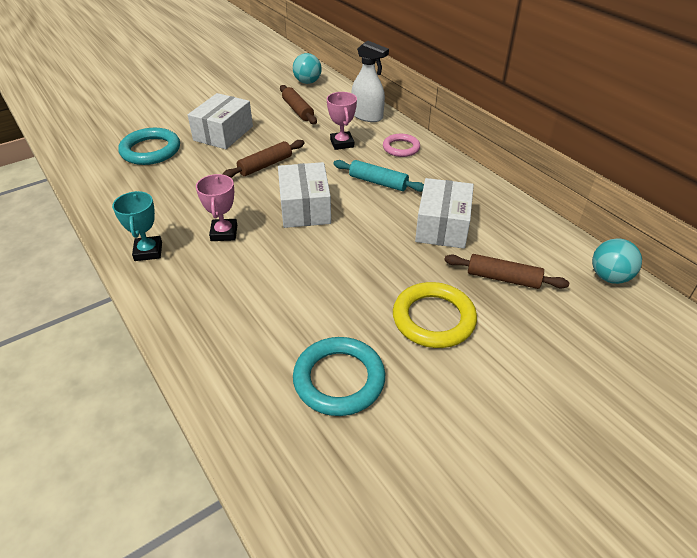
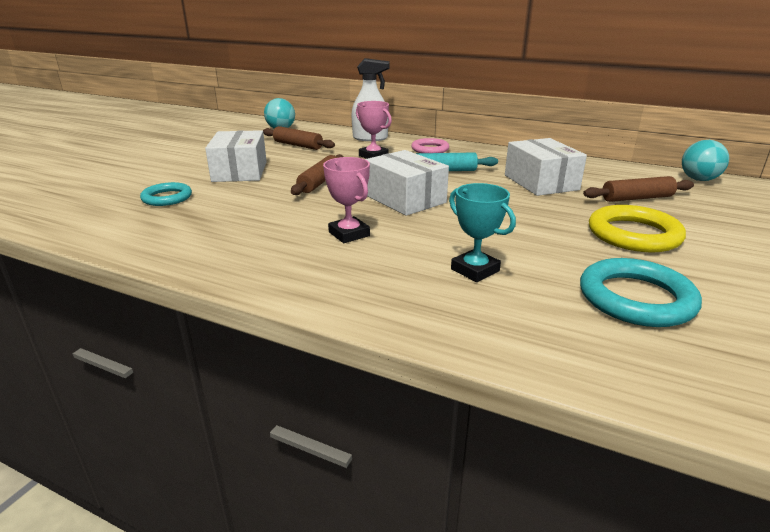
camera: 30 degrees left, 15 degrees down
(148, 251) = (279, 270): turquoise trophy -> turquoise trophy (475, 270)
(150, 150) = (167, 198): turquoise ring -> turquoise ring, size x0.63

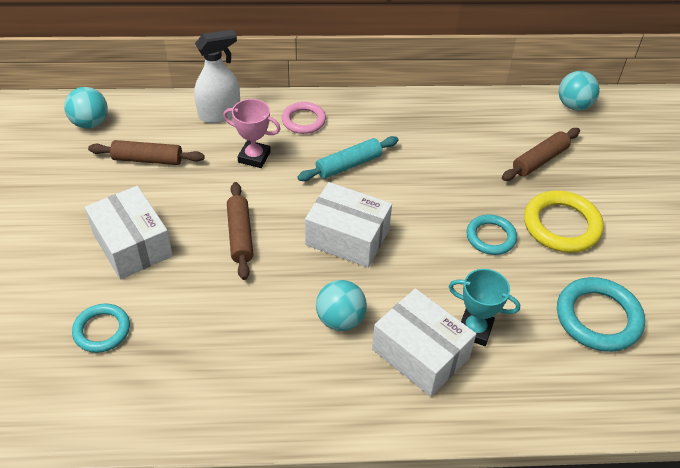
camera: 30 degrees left, 20 degrees up
(349, 234) = (340, 319): pink trophy -> turquoise ball
(540, 182) = (449, 158): white box -> white box (420, 353)
(545, 225) = (490, 237): none -> turquoise ring

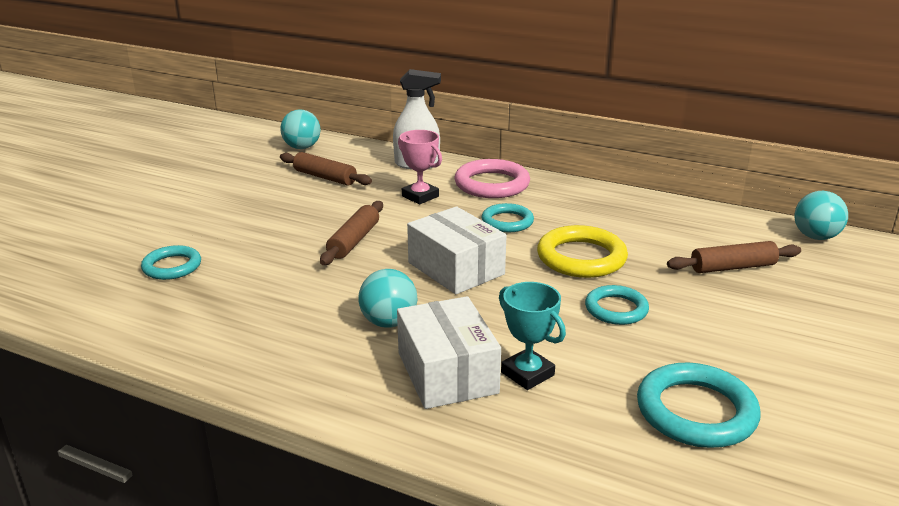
camera: 30 degrees right, 20 degrees down
(132, 245) = (255, 223): white box -> none
(303, 120) = (492, 184): pink ring -> pink ring, size x1.58
(348, 165) = (507, 222): turquoise rolling pin -> turquoise ring
(561, 225) = (715, 323): yellow ring -> yellow ring (581, 258)

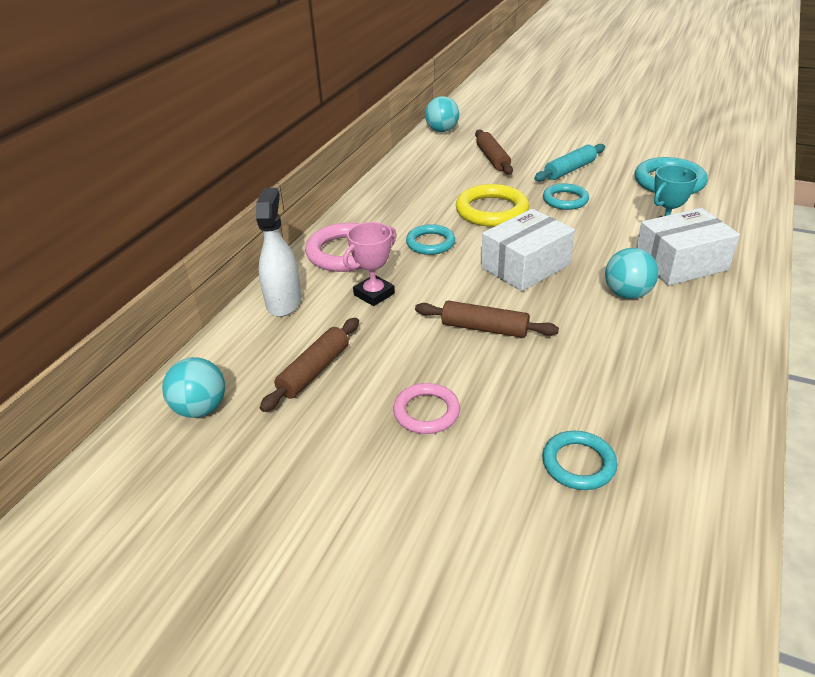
camera: 90 degrees left, 10 degrees up
(260, 214) = (426, 412): none -> pink ring
(713, 323) = (570, 170): none -> turquoise rolling pin

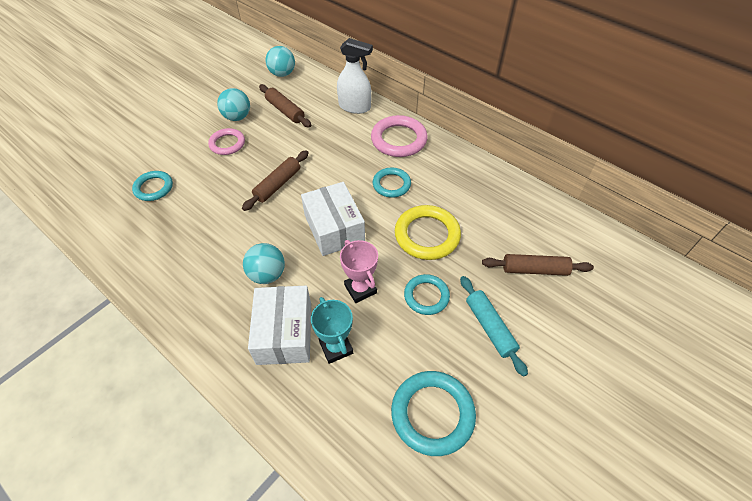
camera: 105 degrees right, 15 degrees up
(374, 294) = (342, 144): pink trophy -> pink trophy (360, 289)
(442, 130) = (618, 248): turquoise ball -> turquoise ball (237, 117)

